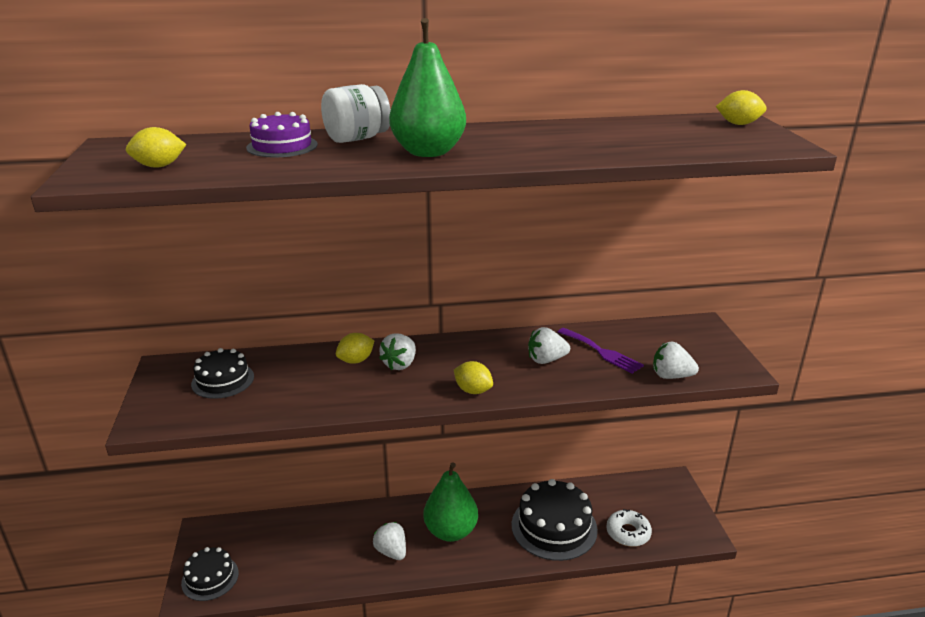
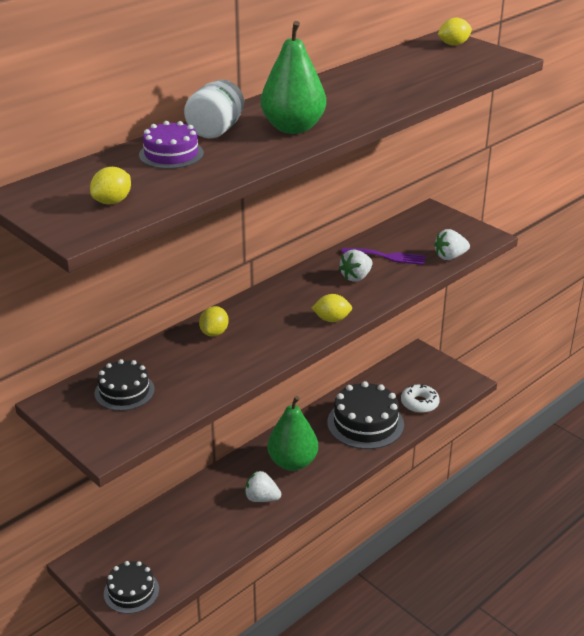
camera: 35 degrees left, 5 degrees up
(400, 364) = (253, 322): white strawberry -> none

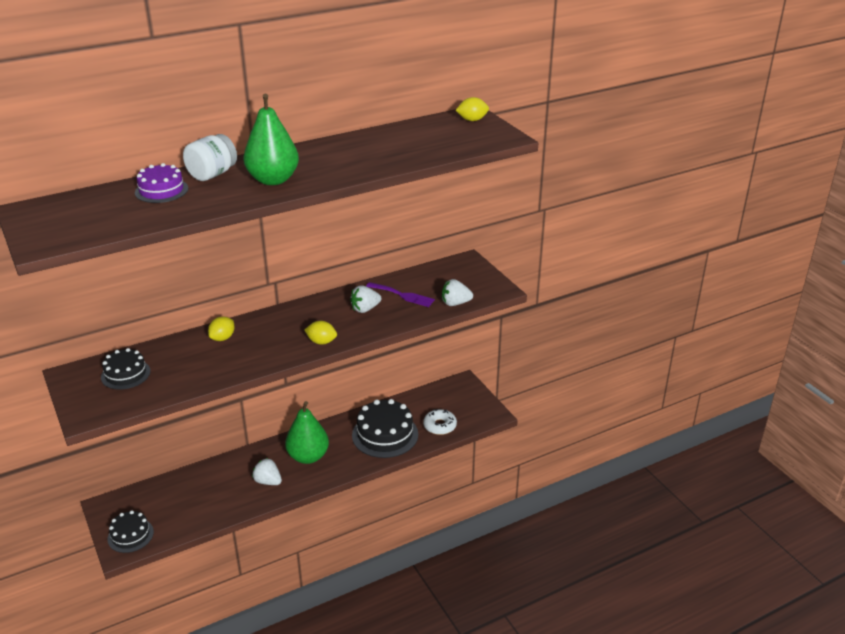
camera: 15 degrees right, 0 degrees up
(112, 201) = (85, 224): yellow lemon -> none

